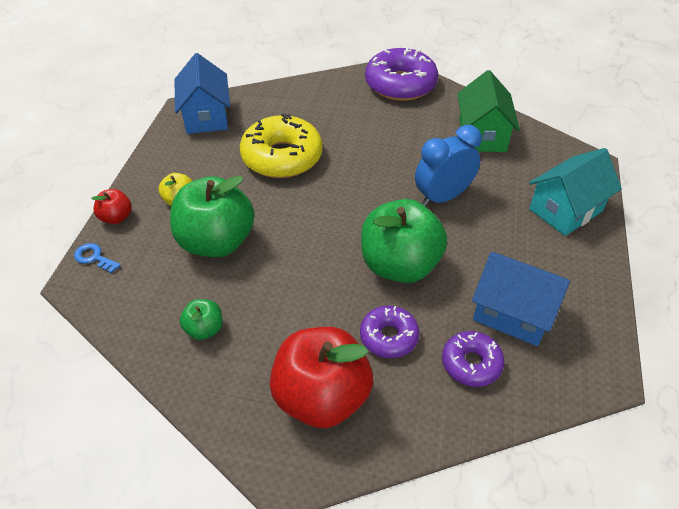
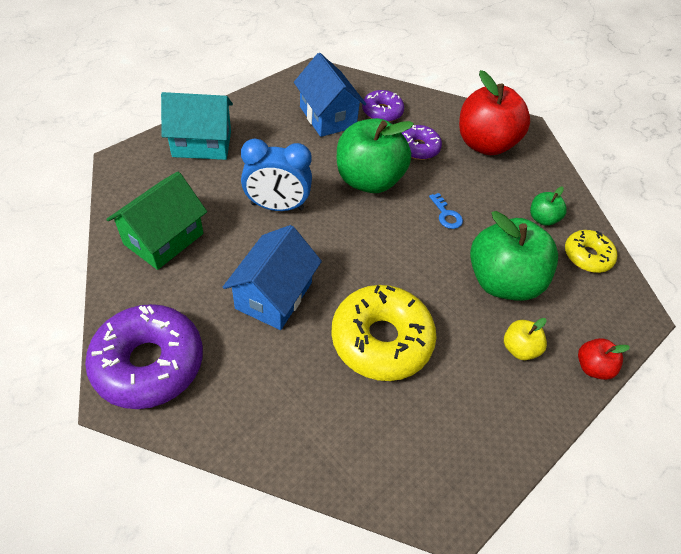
camera: 150 degrees left, 5 degrees up
(94, 258) = (621, 331): blue key -> blue key (446, 215)
(142, 313) = (587, 256): none -> yellow donut
(206, 116) = (430, 473): blue house -> blue house (274, 295)

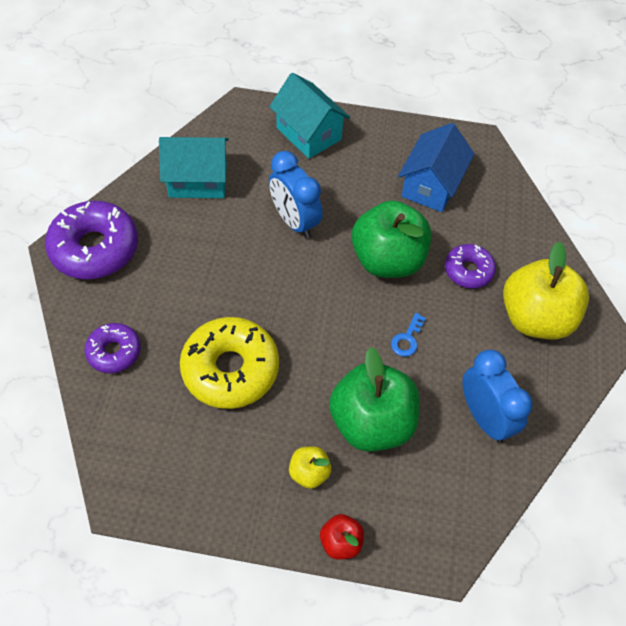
camera: 55 degrees right, 5 degrees up
(164, 239) = (198, 181): green house -> turquoise house
(274, 295) = (209, 277): blue house -> none
(382, 112) = (484, 217): purple donut -> purple donut (114, 352)
(484, 144) = (535, 318): red apple -> yellow apple
(542, 218) = (484, 417): green apple -> blue clock
(587, 256) = (474, 479): yellow donut -> none

